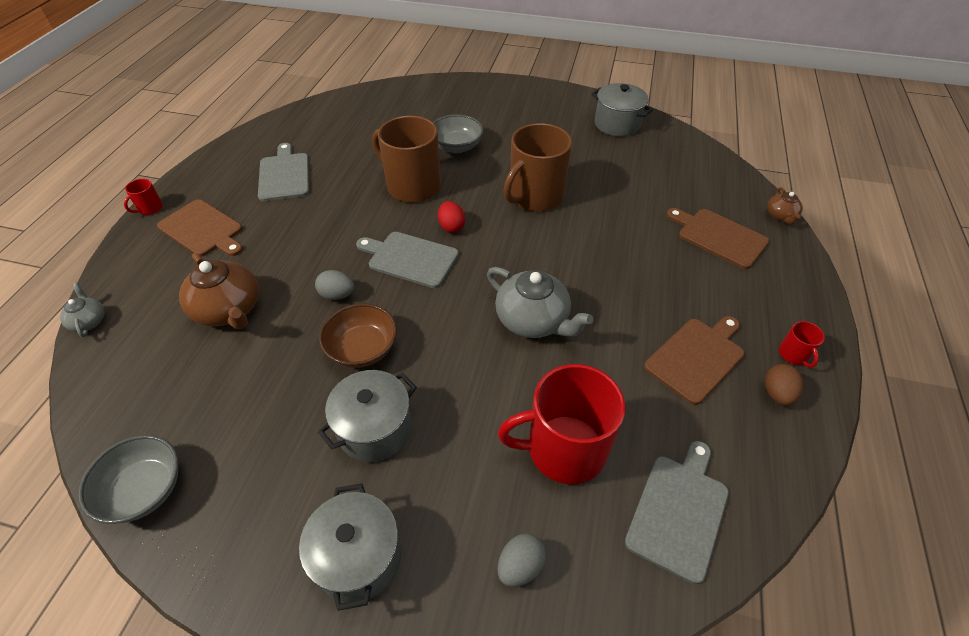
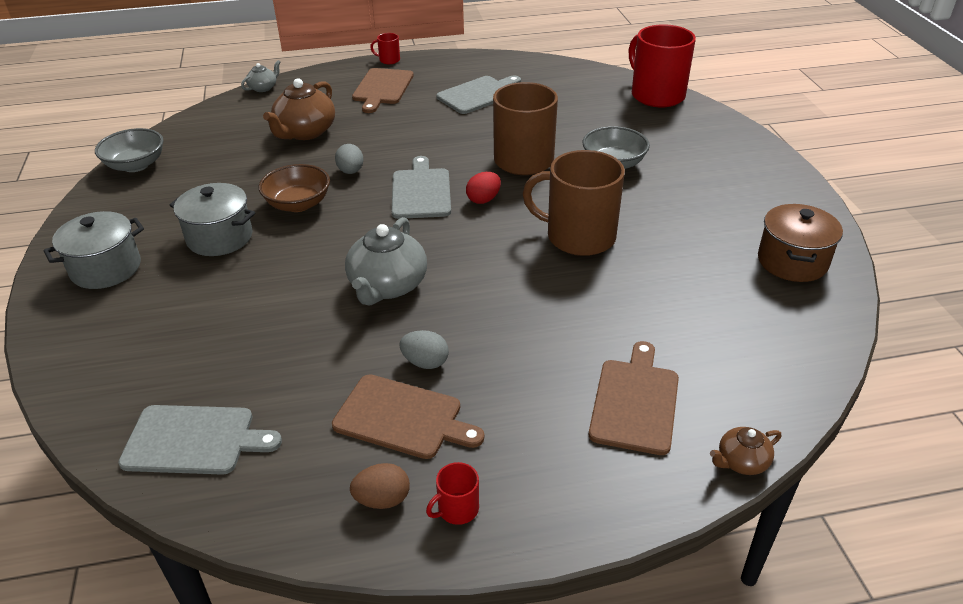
camera: 65 degrees right, 10 degrees down
(520, 566) = (115, 351): grey egg -> grey egg (425, 362)
(564, 449) = (239, 346): red mug -> red mug (656, 95)
(617, 124) = (792, 261): grey pot -> brown pot

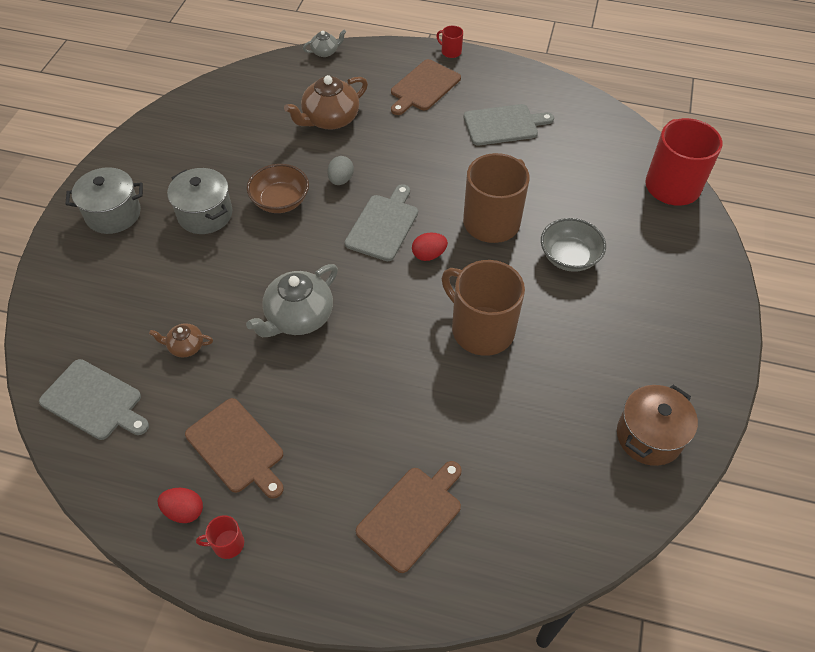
camera: 25 degrees right, 15 degrees up
(136, 165) = (184, 110): grey bowl -> none
(382, 499) = (184, 511): brown egg -> red egg
(425, 362) = (282, 405): grey egg -> none
(741, 462) = (453, 608): brown teapot -> brown teapot (185, 346)

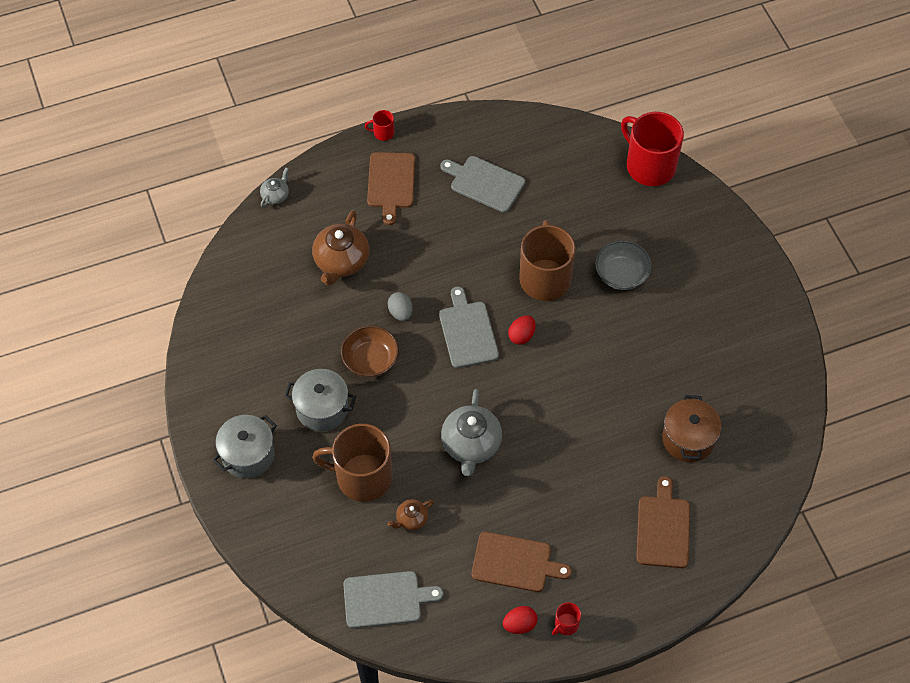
camera: 35 degrees left, 5 degrees up
(481, 329) = (605, 371): brown mug -> brown mug (362, 477)
(503, 125) = (484, 183): grey cutting board -> grey cutting board turned 105 degrees counterclockwise
(649, 436) = (766, 379): brown pot -> brown pot (688, 439)

